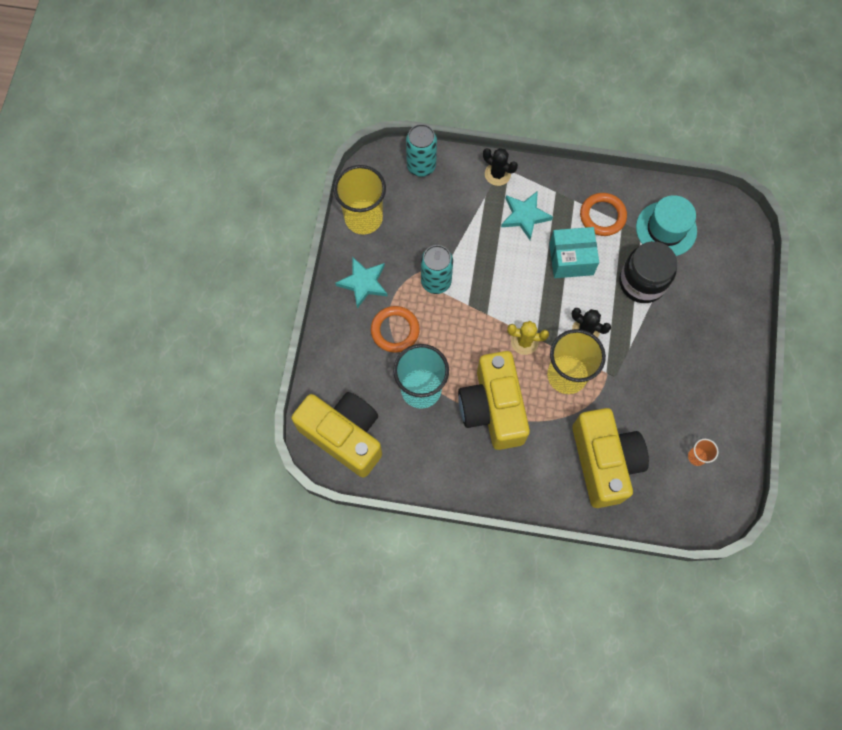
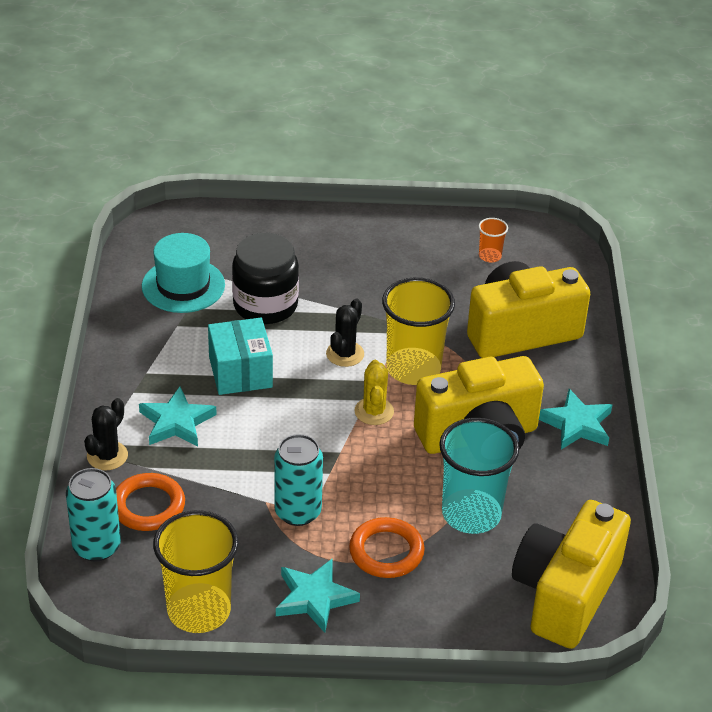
camera: 100 degrees left, 30 degrees down
(499, 481) = (576, 424): none -> turquoise star
(602, 216) = (169, 344): orange ring -> orange ring (148, 506)

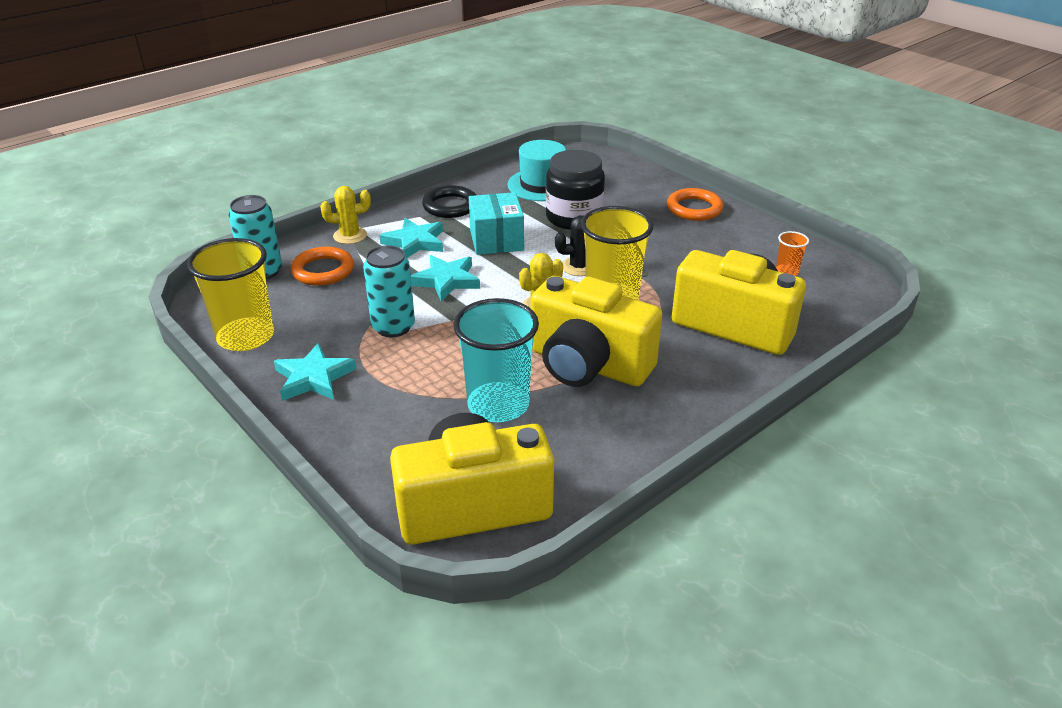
camera: 50 degrees right, 5 degrees down
(107, 456) = (350, 236): black cactus -> yellow cactus
(141, 363) = (450, 206): none -> black ring
(240, 372) = (496, 240): turquoise box -> turquoise box turned 45 degrees counterclockwise
(386, 552) = (402, 385): orange ring -> orange ring (694, 209)
(576, 424) = (681, 405): turquoise star -> turquoise star (446, 280)

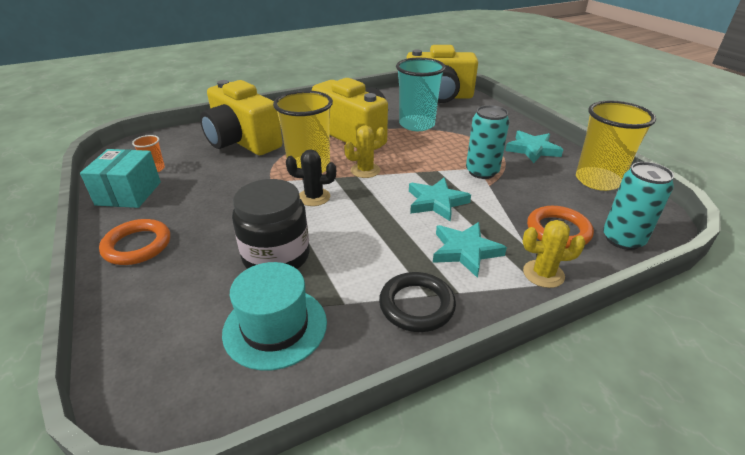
camera: 165 degrees left, 0 degrees up
(496, 240) = (376, 239): turquoise box -> turquoise box (129, 193)

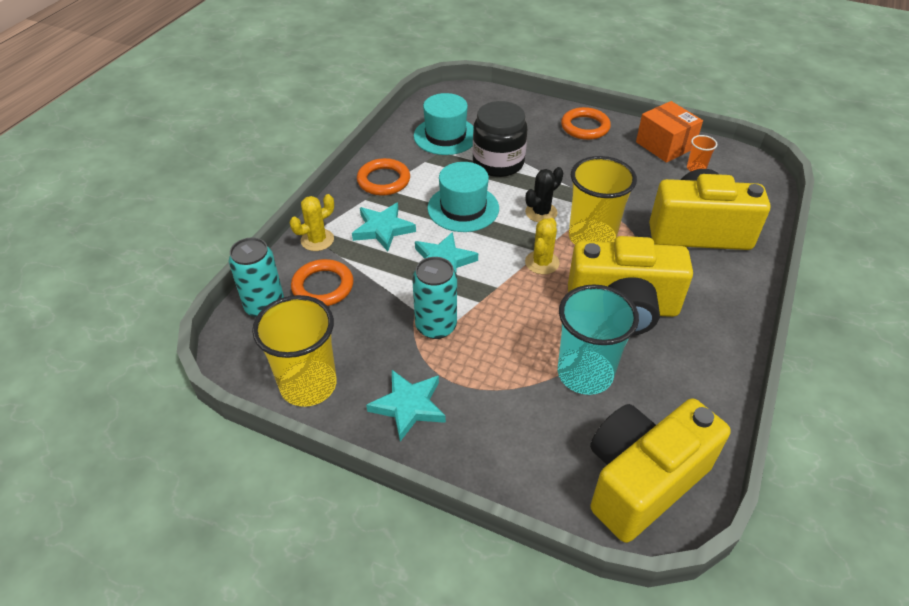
camera: 140 degrees right, 10 degrees up
(129, 193) = (665, 145): turquoise box -> orange box
(370, 232) = (463, 208): none -> turquoise hat
(416, 305) = (383, 180): black ring -> orange ring

